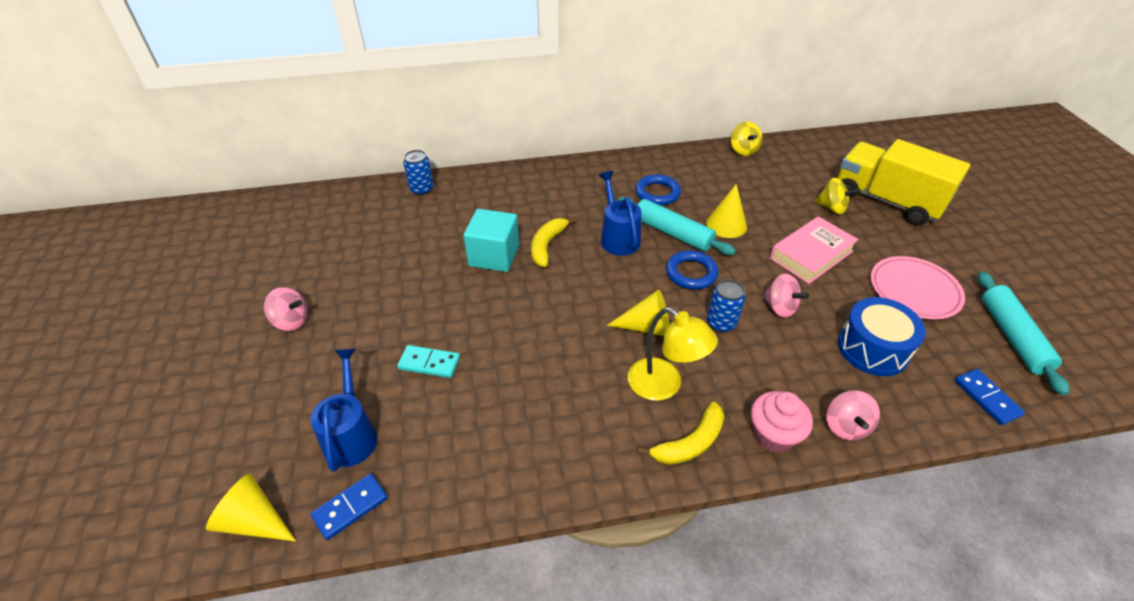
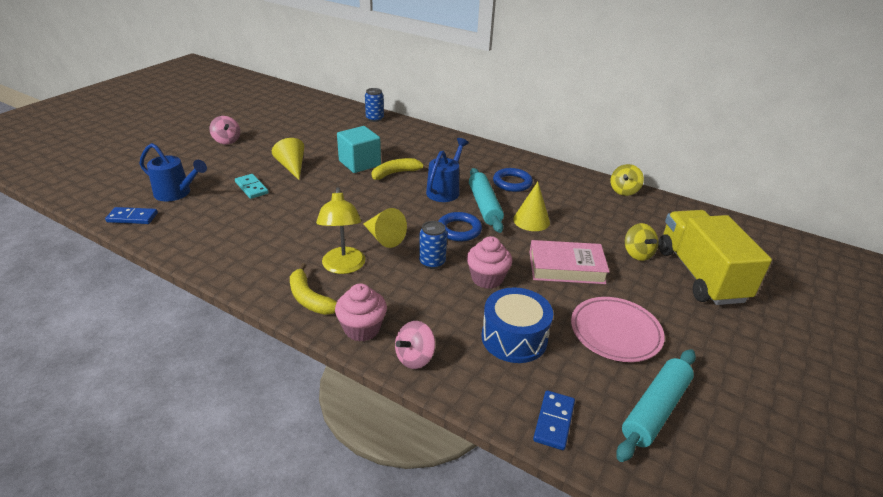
camera: 40 degrees right, 10 degrees down
(254, 520) = (98, 199): yellow cone -> yellow cone (292, 167)
(351, 434) = (177, 193): blue watering can -> blue watering can turned 75 degrees clockwise
(690, 443) = (310, 299): yellow banana -> yellow banana turned 45 degrees clockwise
(780, 307) = (487, 278): pink spinning top -> pink cupcake

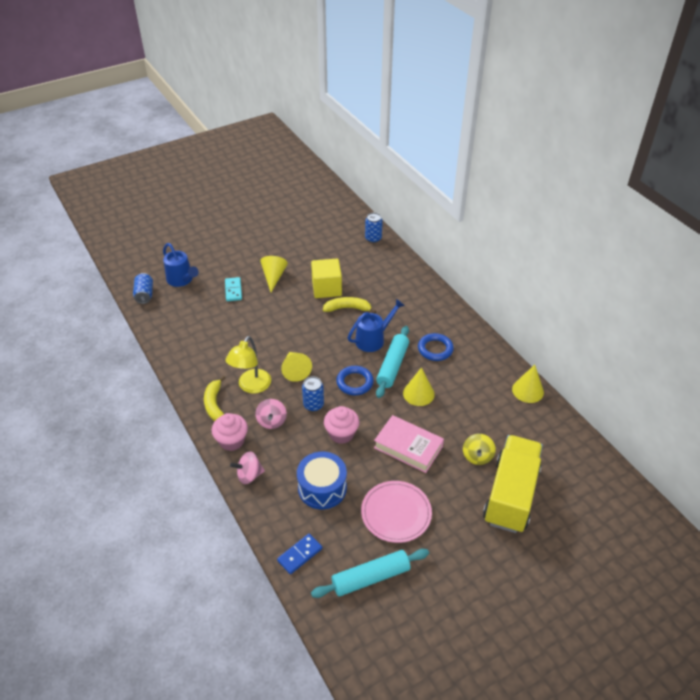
camera: 30 degrees right, 10 degrees up
(132, 218) = (144, 294): blue domino -> blue can
(227, 141) = (242, 233): pink spinning top -> pink spinning top (272, 421)
(359, 163) = (326, 288): turquoise cube -> yellow cube
(624, 191) = (527, 390): yellow spinning top -> yellow cone

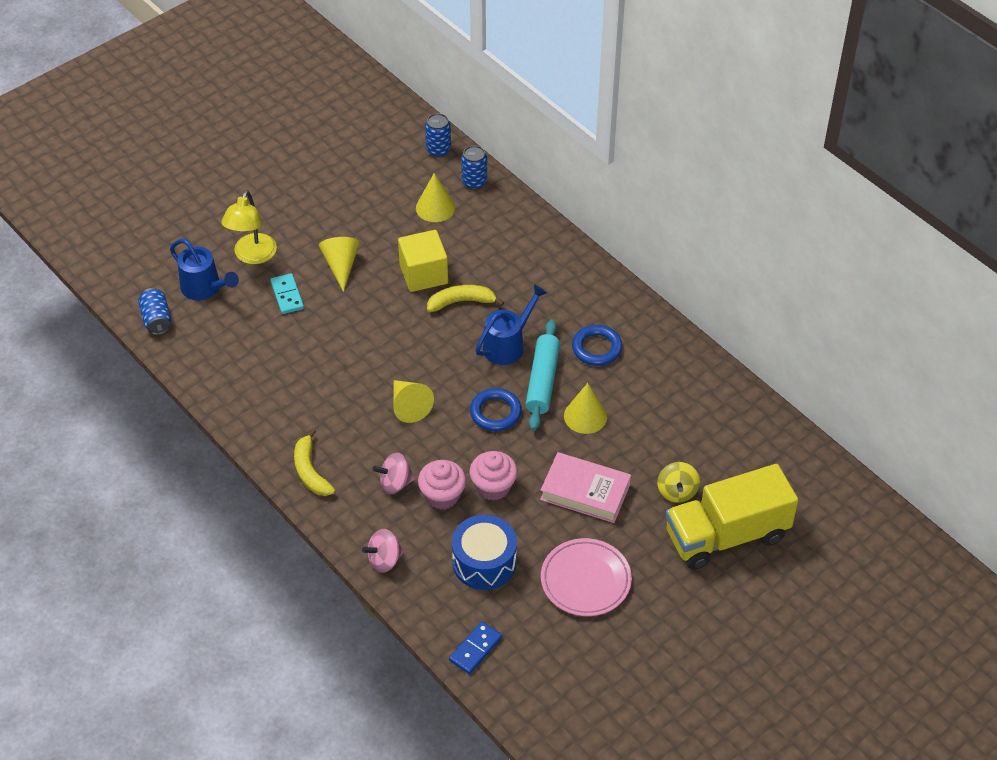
camera: 10 degrees left, 5 degrees up
(232, 441) = (348, 518): pink cupcake -> pink cupcake (442, 496)
(251, 386) = (354, 438): yellow lamp -> yellow lamp (252, 256)
(272, 421) = (395, 483): pink spinning top -> pink spinning top turned 90 degrees clockwise
(313, 405) = (446, 452): blue can -> blue can (438, 150)
(370, 578) = (569, 662): turquoise rolling pin -> none
(511, 495) = (726, 535): yellow truck -> yellow truck turned 120 degrees counterclockwise
(527, 390) = (731, 391): yellow cone -> yellow cone (435, 207)

